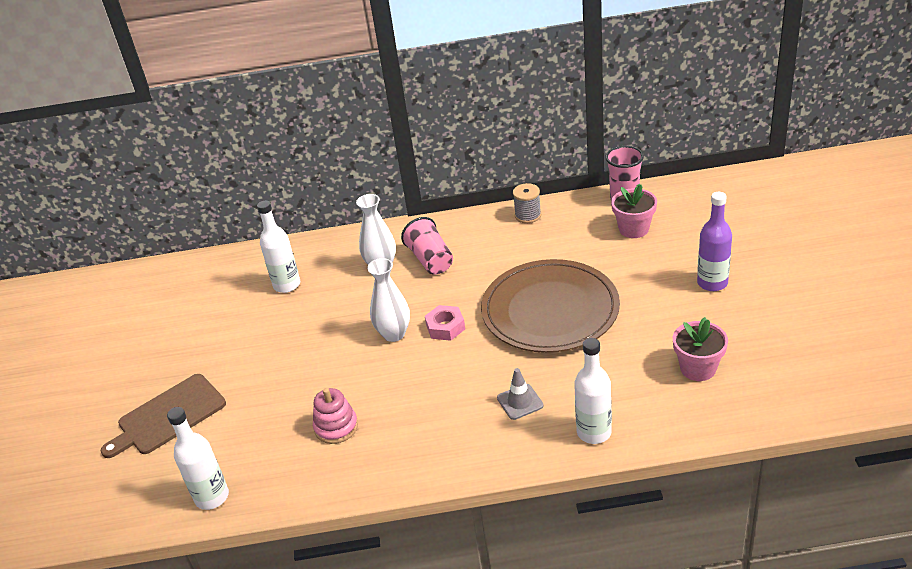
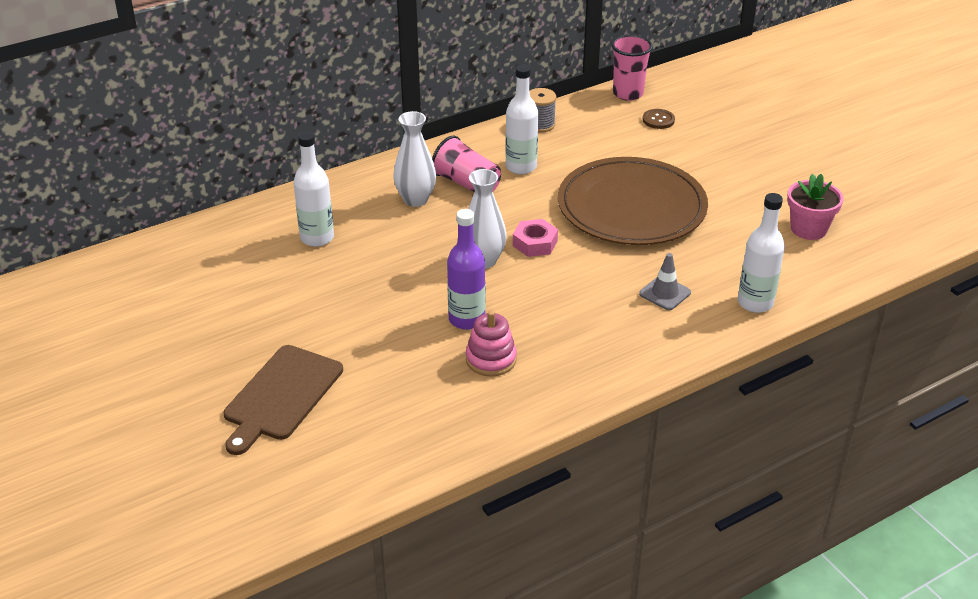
camera: 30 degrees left, 0 degrees up
(212, 497) = (404, 458): white bottle -> white bottle (521, 167)
(633, 229) = (658, 120): pink flower pot -> brown button
(712, 283) = (768, 155): purple bottle -> purple bottle (466, 319)

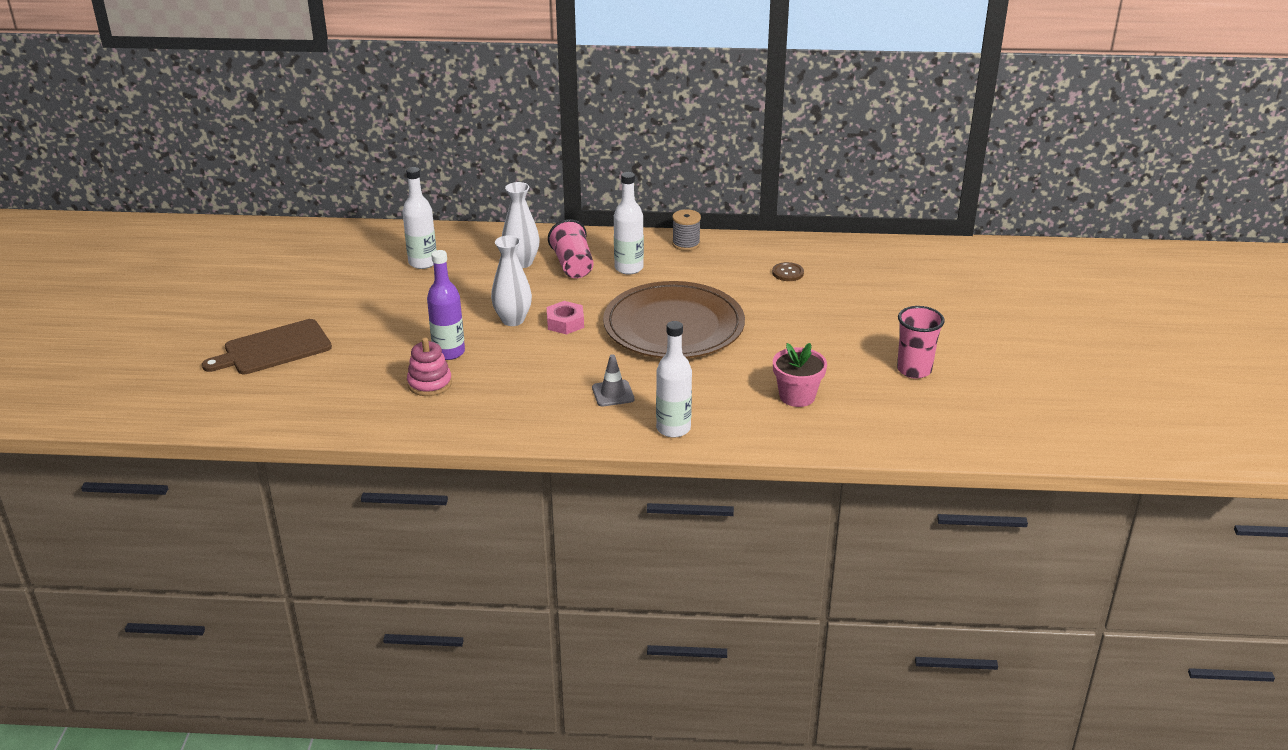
camera: 35 degrees right, 5 degrees down
(628, 94) = (790, 245): pink cup -> pink cup (914, 370)

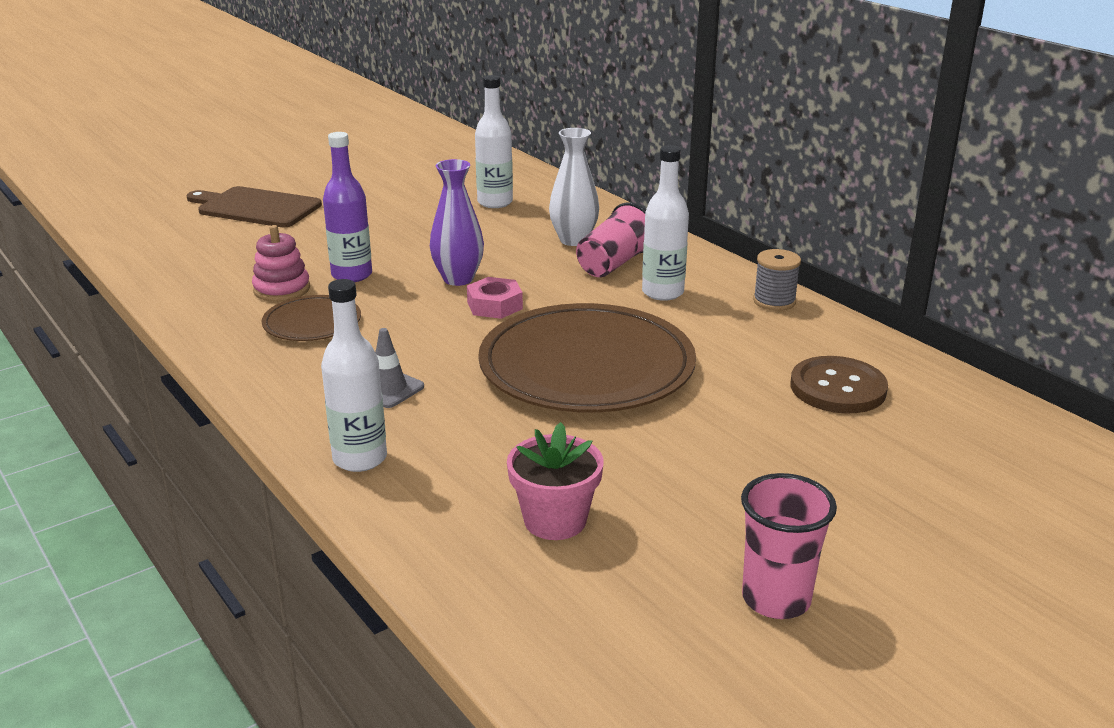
camera: 50 degrees right, 5 degrees down
(494, 389) = (312, 323): none -> brown plate
(513, 320) = (458, 279): white vase -> purple vase
(787, 273) = (838, 388): brown button -> brown button, size x1.79

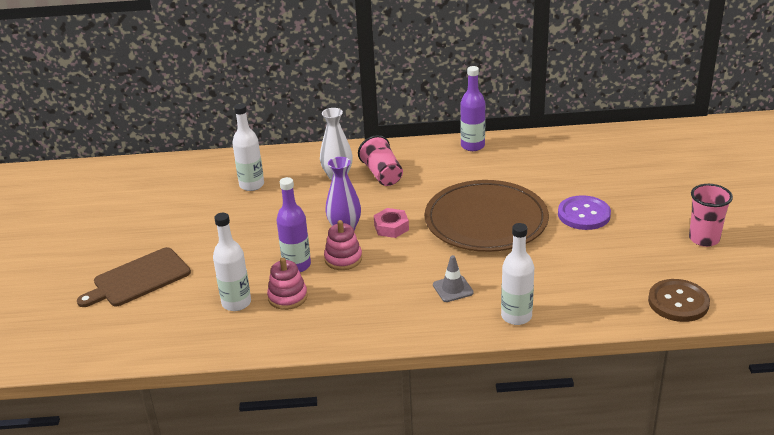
camera: 55 degrees left, 5 degrees up
(312, 323) = (347, 296): brown plate -> none
(391, 297) = (343, 259): none -> pink stacking toy
(555, 520) = (613, 274): pink flower pot -> none
(662, 292) = (431, 172): white bottle -> white bottle (236, 303)
(702, 444) = (584, 214): none -> purple button
(774, 301) = (472, 146): grey spool -> purple bottle
(838, 388) = (566, 163): brown button -> brown button (678, 302)

